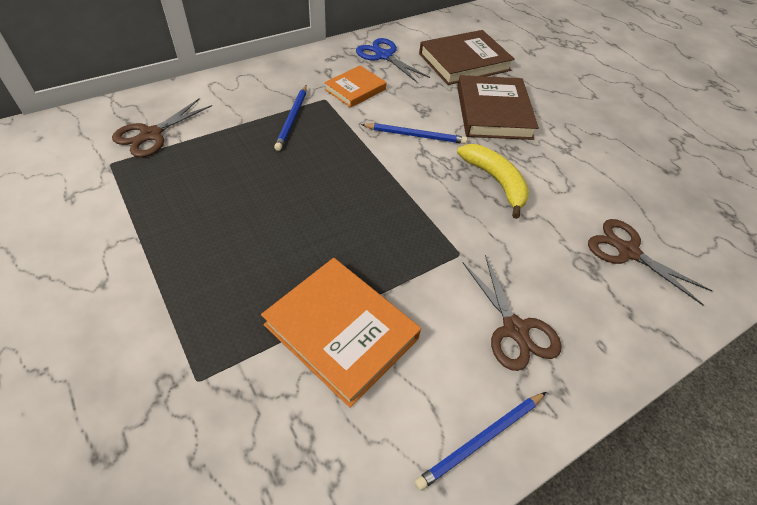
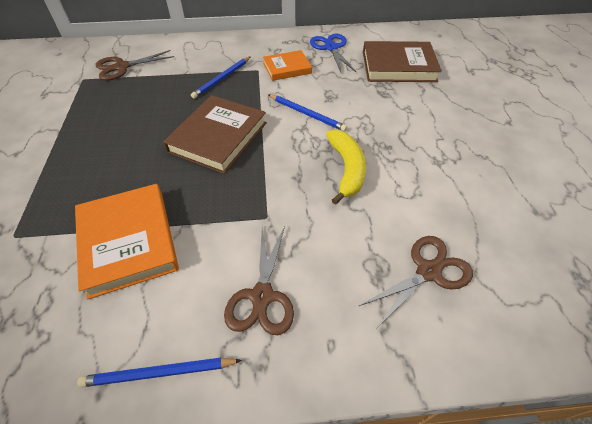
camera: 30 degrees right, 0 degrees up
(493, 112) = (392, 112): brown book -> brown book (218, 137)
(627, 251) = (428, 272): brown scissors -> brown scissors turned 75 degrees clockwise

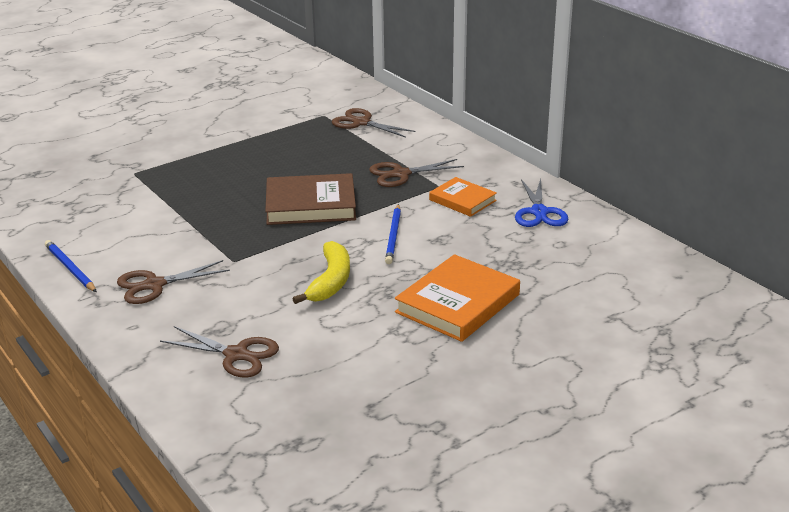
camera: 60 degrees right, 20 degrees down
(128, 241) = (162, 214): orange book -> orange book (458, 303)
(222, 79) = (400, 174): blue pencil -> brown scissors
(331, 48) = (539, 212): blue scissors -> blue scissors turned 135 degrees clockwise
(346, 169) = (330, 281): yellow banana -> yellow banana turned 45 degrees counterclockwise
(398, 66) = (555, 265): brown book -> none

